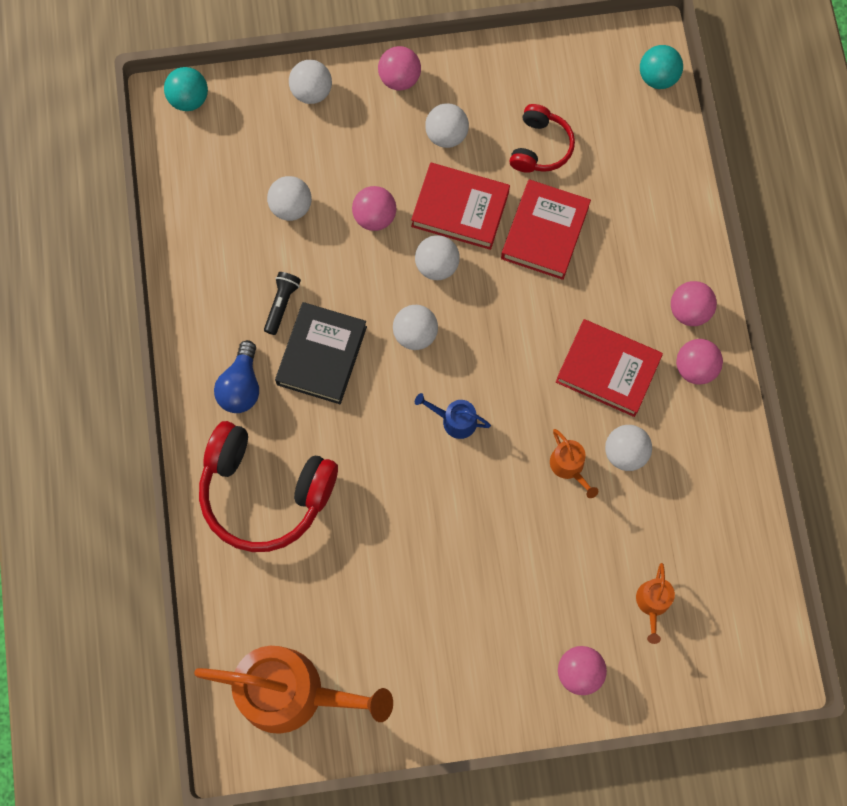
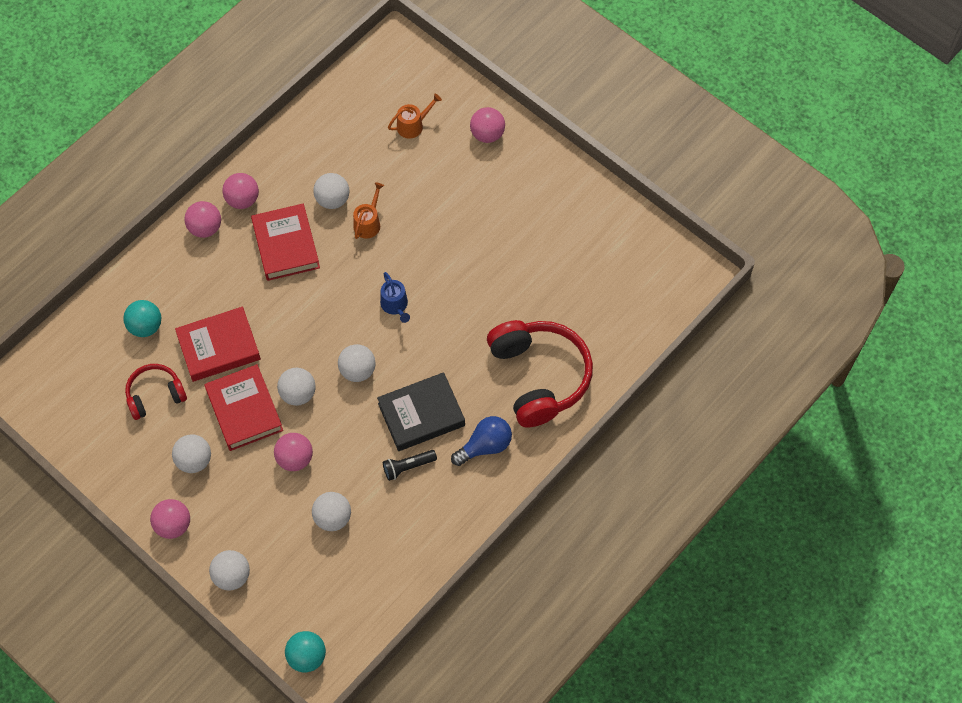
camera: 130 degrees left, 10 degrees down
(292, 692) = (639, 269): orange watering can -> none
(657, 77) = (40, 361): turquoise ball -> turquoise ball (145, 326)

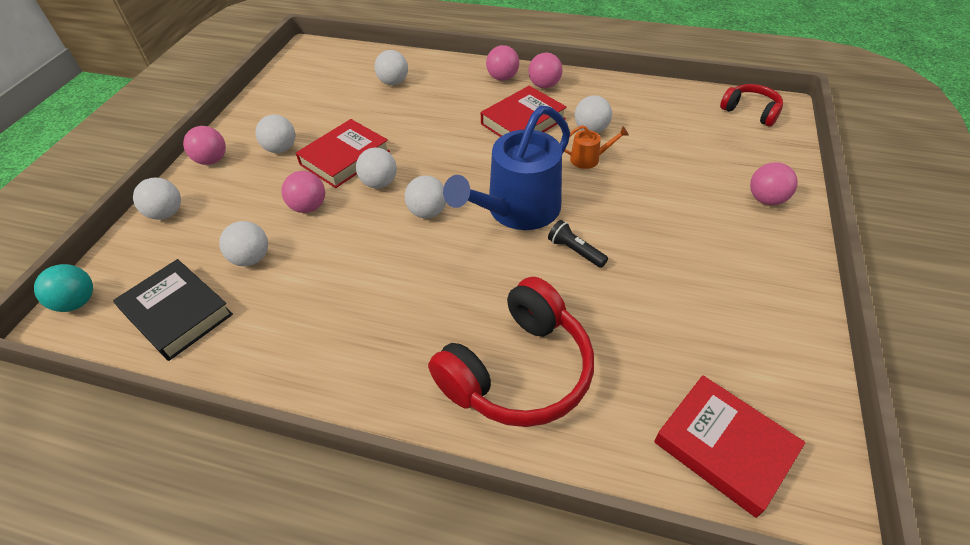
camera: 65 degrees right, 15 degrees down
(145, 326) = (393, 82): turquoise ball -> white ball
(155, 395) = (334, 108): red headphones -> red headphones (750, 111)
(219, 347) = (398, 122): red book -> red book (724, 447)
(395, 305) = (517, 210): blue watering can -> blue watering can, size x2.36
(408, 467) = (335, 294): black flashlight -> black flashlight (575, 251)
(413, 125) = (715, 147): orange watering can -> none
(421, 414) = (405, 279): black book -> black book (177, 313)
(485, 446) = (394, 354): blue light bulb -> none

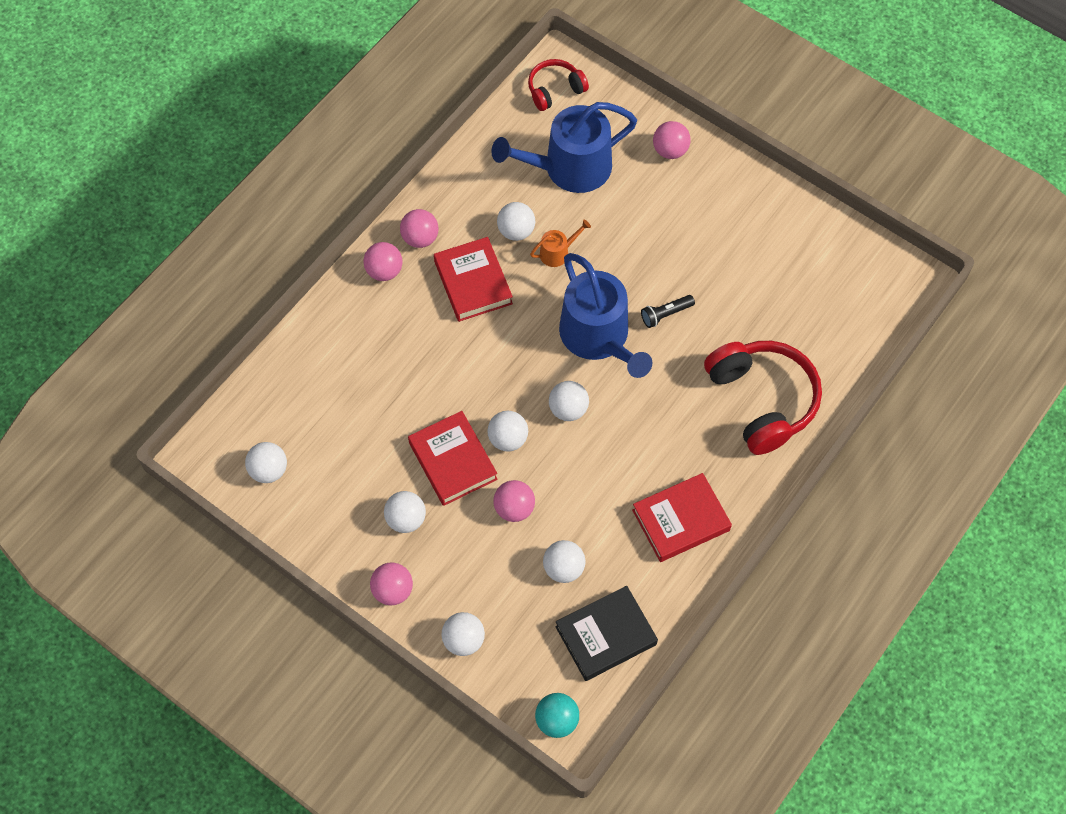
camera: 70 degrees left, 15 degrees up
(393, 82) = (334, 380): white ball -> white ball (269, 470)
(588, 159) = (557, 252): orange watering can -> orange watering can turned 45 degrees clockwise
(681, 141) = (569, 168): none -> blue watering can
(724, 447) = (863, 306): red book -> red book (681, 520)

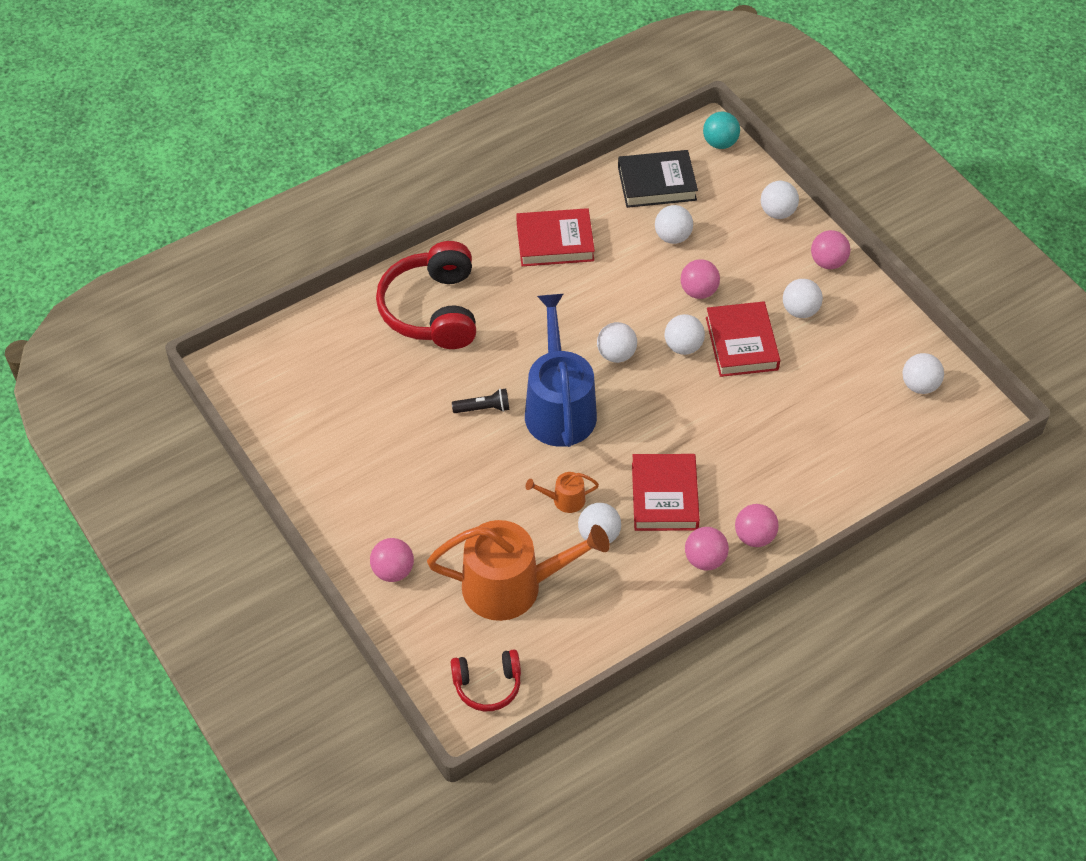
camera: 160 degrees left, 10 degrees down
(569, 168) = (512, 586): blue watering can -> orange watering can

